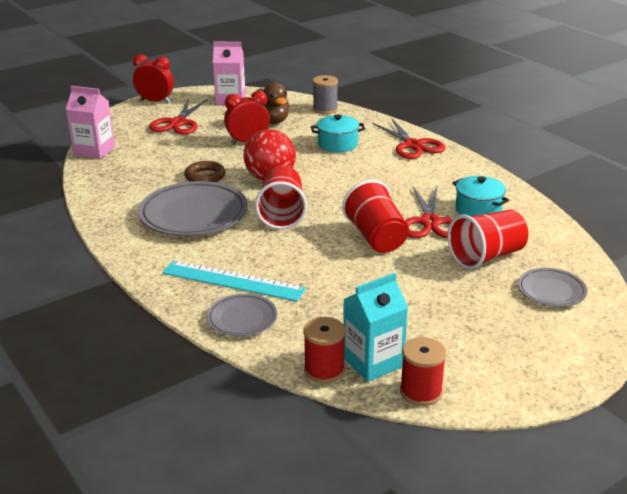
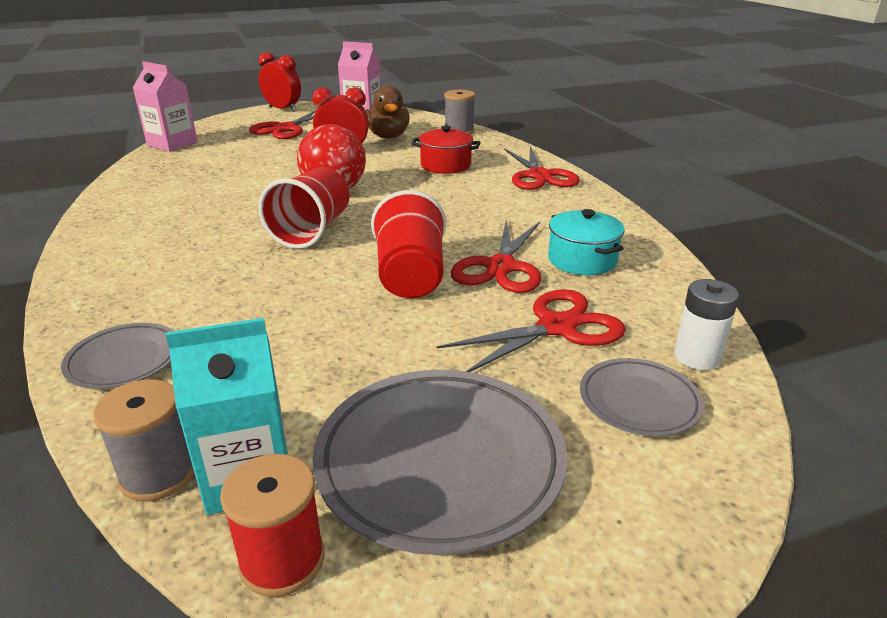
camera: 15 degrees right, 0 degrees up
(194, 215) = (206, 218): grey plate -> grey plate (440, 462)
(205, 176) = (261, 180): brown ring -> none
(233, 281) = (168, 304): turquoise ruler -> none
(324, 370) = (158, 474): red spool -> grey spool
(337, 144) = (445, 165): turquoise pot -> red pot
(486, 256) = (557, 327): red cup -> red scissors
(572, 261) = (697, 357): none -> white battery

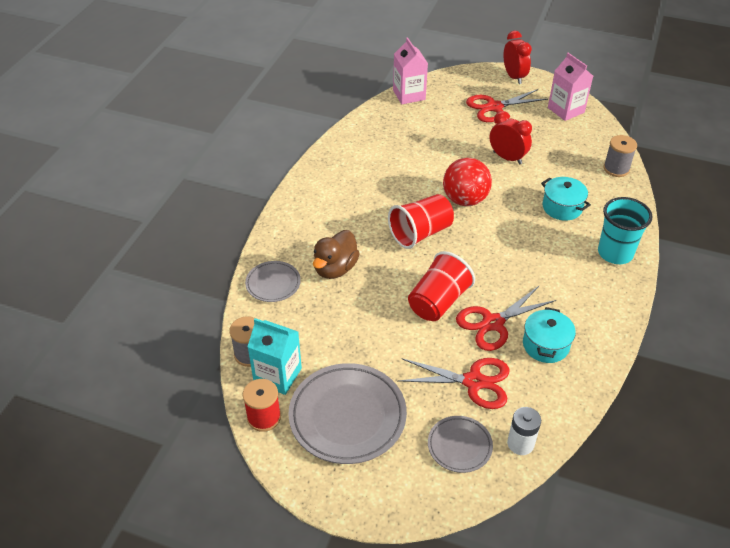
camera: 40 degrees right, 15 degrees up
(388, 136) = (557, 151): brown duck -> brown duck (335, 268)
(445, 165) = (562, 207): red pot -> turquoise pot
(539, 176) = (615, 253): red scissors -> turquoise cup

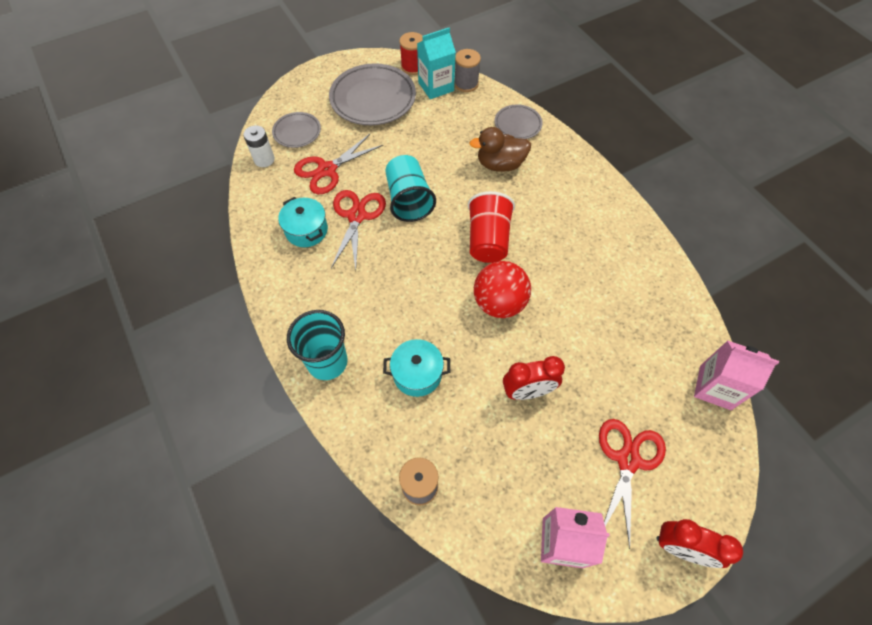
camera: 130 degrees right, 15 degrees up
(335, 268) = (500, 164): brown duck -> brown duck turned 75 degrees counterclockwise
(438, 301) = (408, 200): red cup -> turquoise cup

